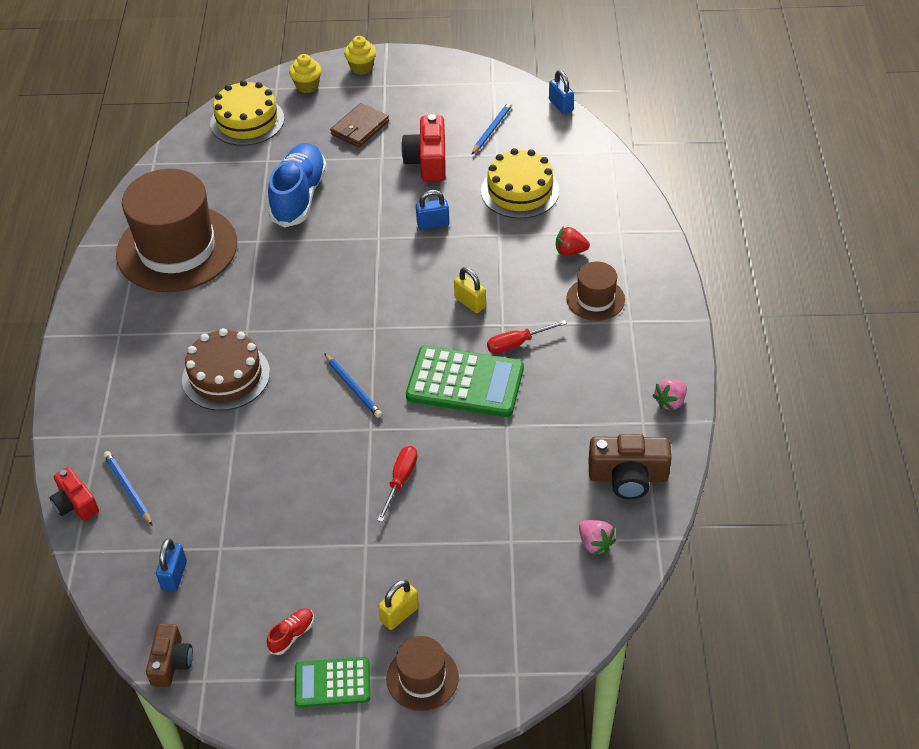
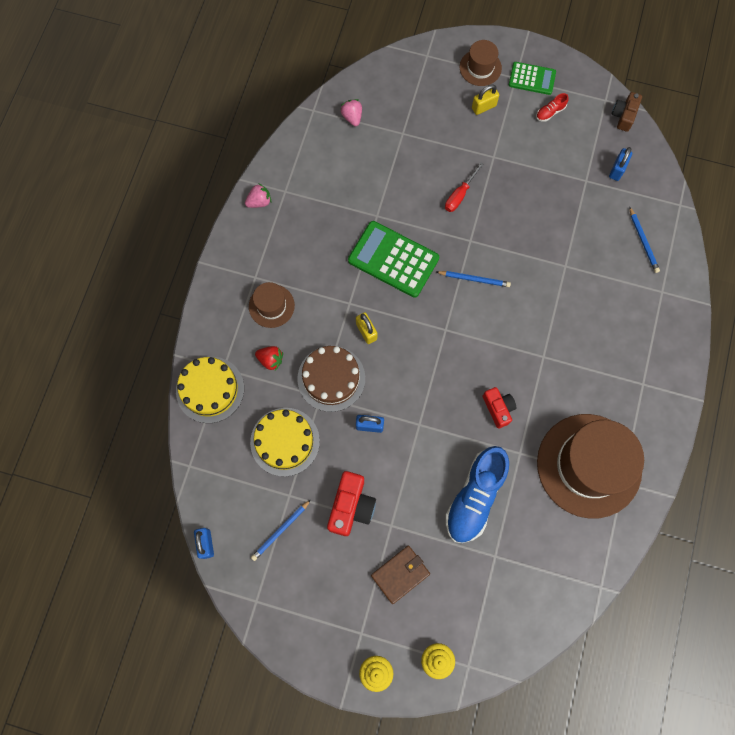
camera: 165 degrees left, 25 degrees up
(75, 503) = (679, 240): red camera -> red camera (498, 408)
(226, 376) = (564, 317): brown cake -> brown cake (331, 378)
(247, 121) = (504, 622): yellow cake -> yellow cake (210, 389)
(353, 387) = (474, 279): blue pencil -> blue pencil turned 120 degrees clockwise
(517, 344) = (345, 282): red screwdriver -> none
(628, 477) = (312, 155): brown camera -> none

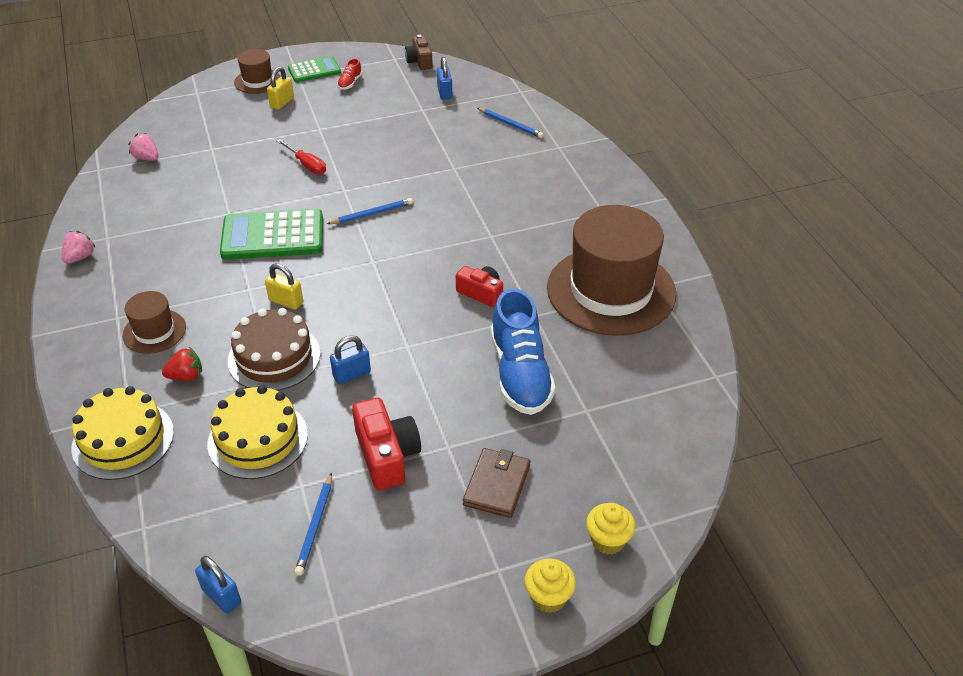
camera: 35 degrees left, 30 degrees down
(460, 195) = (307, 165): red screwdriver -> red screwdriver turned 45 degrees counterclockwise

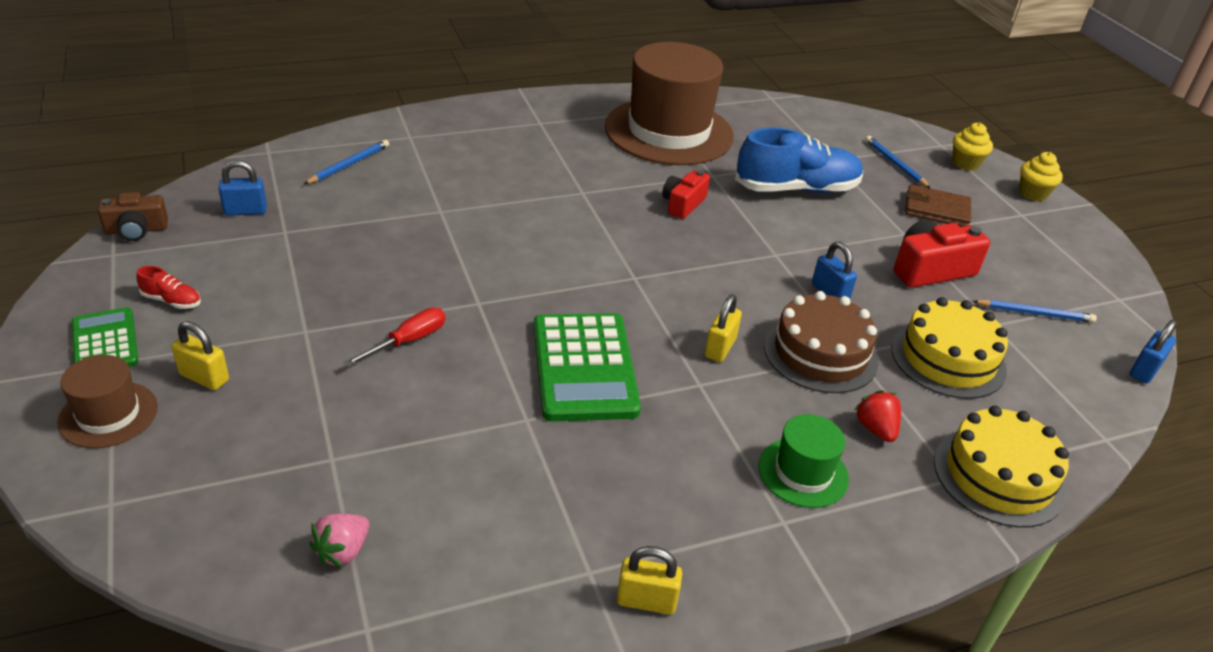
camera: 95 degrees left, 5 degrees down
(80, 257) = (646, 601): pink strawberry -> yellow padlock
(154, 331) = (803, 472): brown hat -> green hat
(372, 214) = (536, 278): blue pencil -> blue pencil (895, 164)

